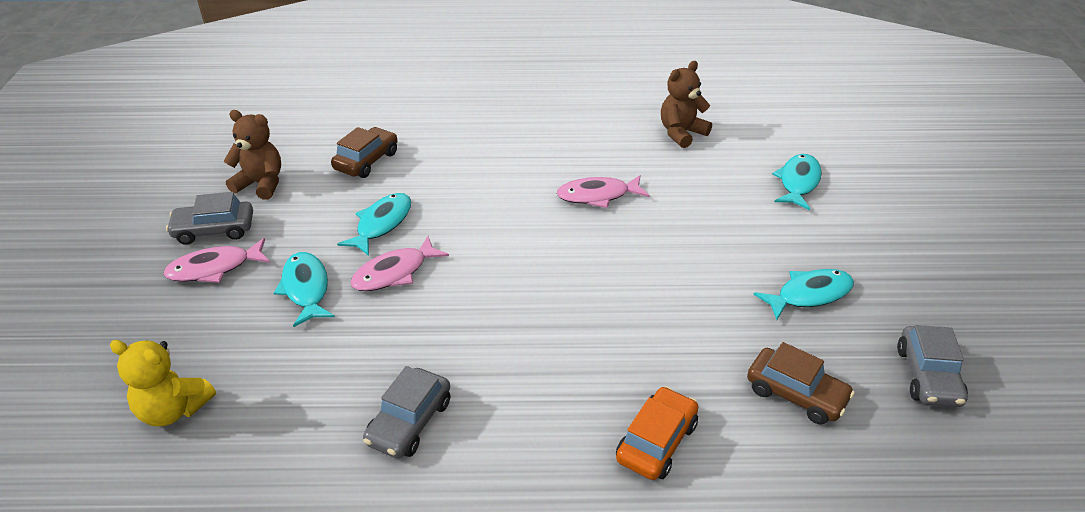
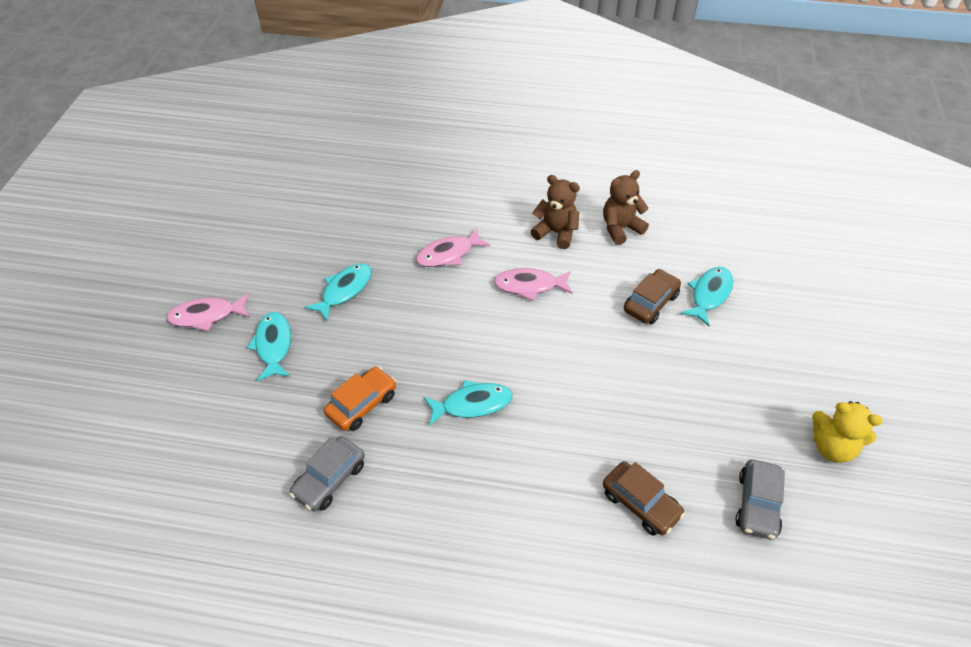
camera: 10 degrees right, 10 degrees up
(173, 410) = (158, 440): yellow teddy bear -> yellow teddy bear (832, 447)
(214, 230) = (212, 278): grey car -> none
(261, 184) = (255, 237): brown teddy bear -> brown teddy bear (556, 233)
(366, 161) = (344, 224): brown car -> brown car (650, 303)
(394, 273) = (345, 340): pink fish -> pink fish (448, 254)
(656, 442) = (515, 528): orange car -> orange car (362, 404)
(809, 294) = (682, 411): turquoise fish -> turquoise fish (472, 404)

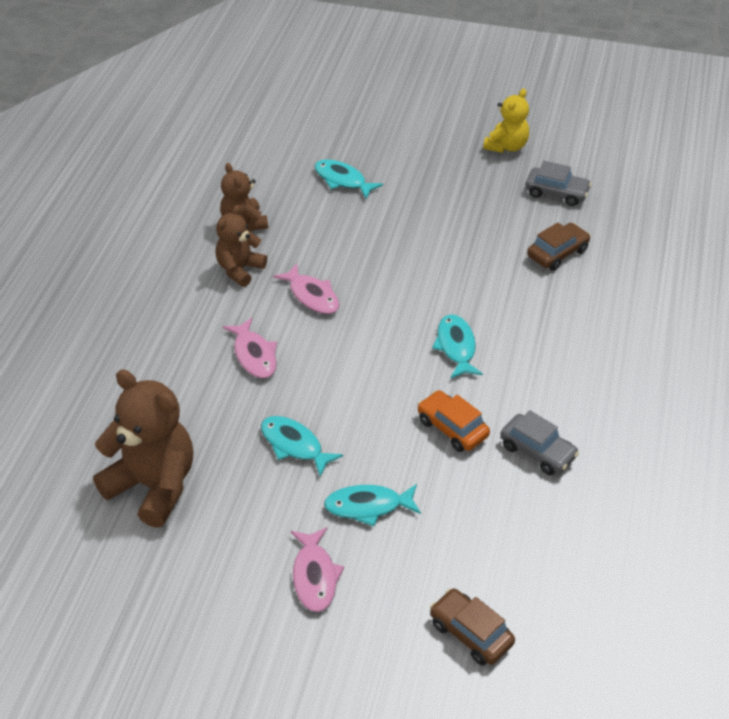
camera: 85 degrees left, 5 degrees down
(306, 213) = (153, 486): none -> brown teddy bear
(529, 285) = (312, 296): pink fish -> pink fish turned 45 degrees counterclockwise
(650, 303) = (347, 217): brown car -> brown car (471, 633)

